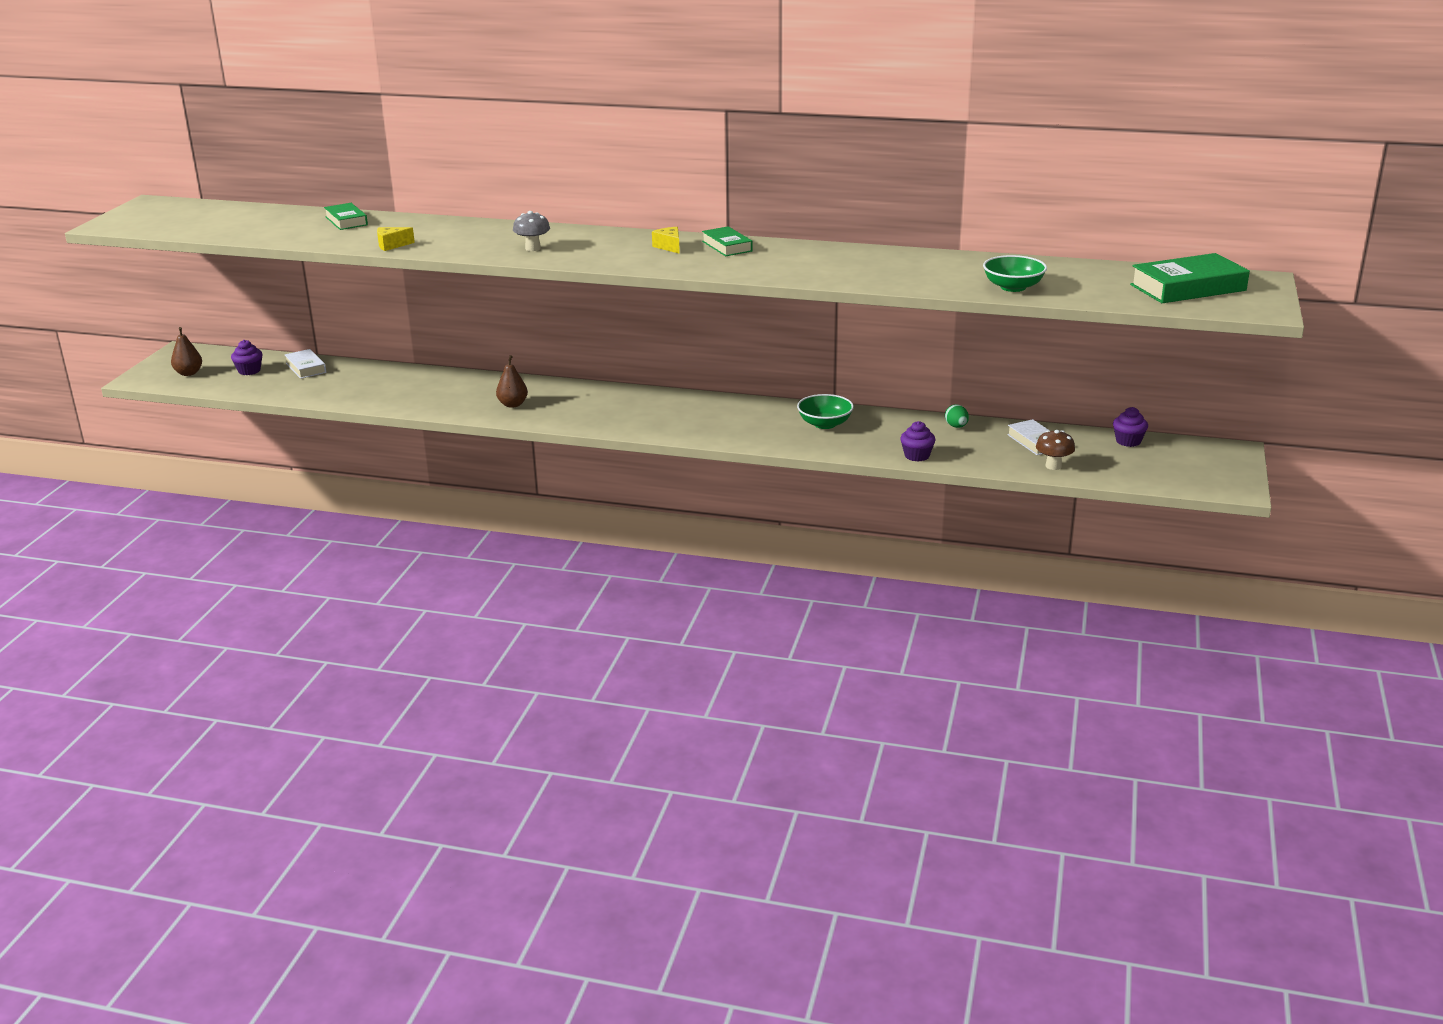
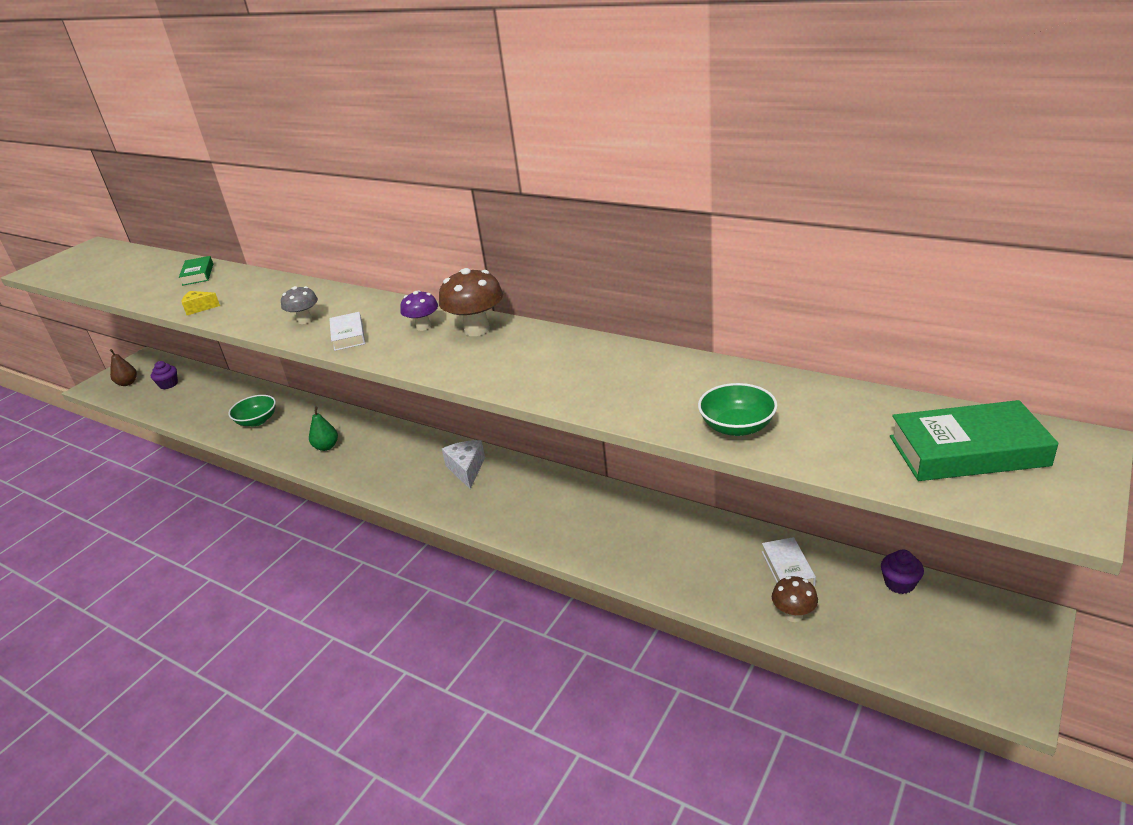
camera: 20 degrees right, 5 degrees up
(306, 368) = (208, 385): white book -> white book (348, 335)
(513, 404) = (326, 447): brown pear -> green pear
(669, 247) = (423, 326): yellow cheese -> purple mushroom
(687, 408) = (466, 469): none -> white cheese
(727, 246) = (476, 329): green book -> brown mushroom
(825, 424) = (580, 508): green bowl -> green bowl (257, 421)
(917, 456) = (649, 573): purple cupcake -> none
(956, 426) = (712, 531): green egg -> none

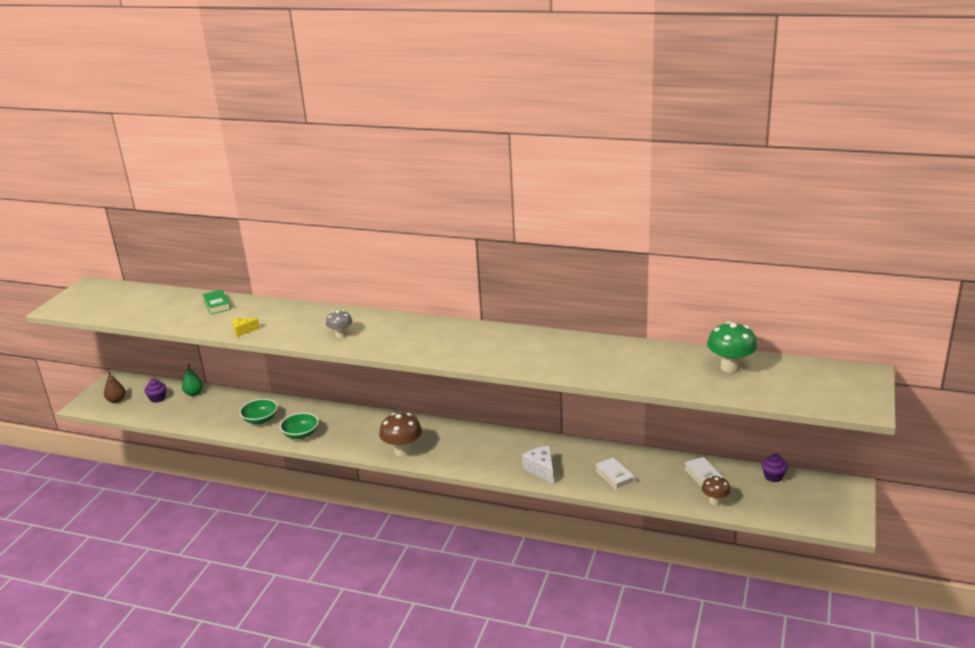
camera: 15 degrees left, 5 degrees down
(326, 447) = (333, 433): green pear -> green pear (194, 393)
(348, 335) = (384, 343): white book -> white book (614, 476)
(423, 326) = (437, 334): purple mushroom -> none
(466, 469) = (455, 439): white cheese -> white cheese (541, 470)
(476, 329) = (478, 333): brown mushroom -> brown mushroom (402, 451)
(737, 426) = (680, 380): green bowl -> green bowl (301, 434)
(829, 410) = (730, 367): none -> green mushroom
(967, 451) = (811, 382): green book -> none

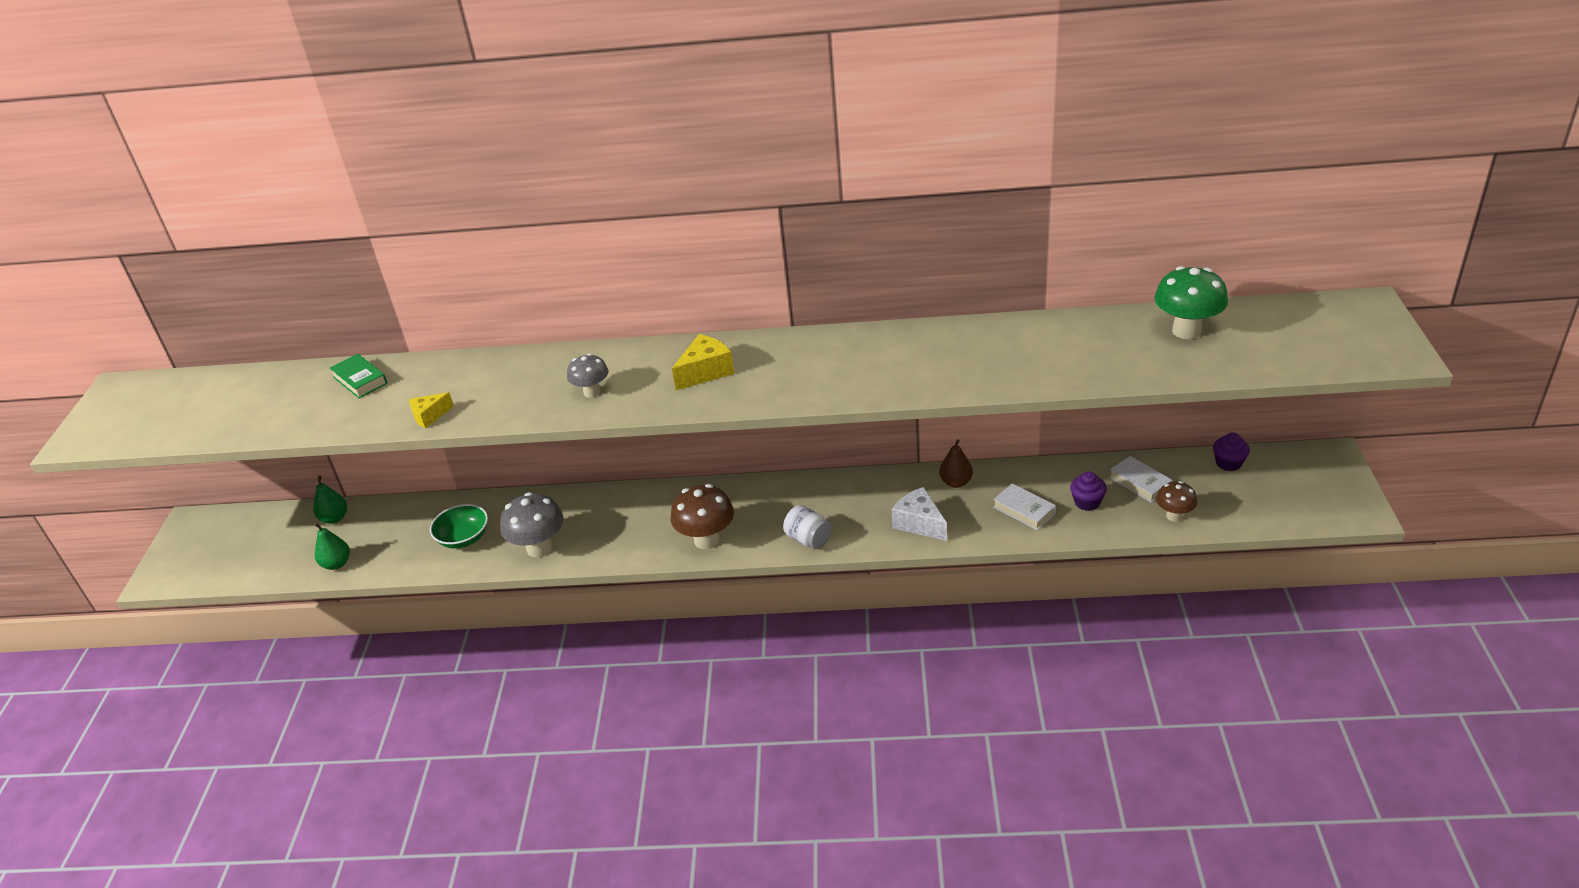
camera: 15 degrees left, 10 degrees up
(116, 400) = (211, 557): brown pear -> brown pear (956, 482)
(157, 398) = (278, 539): purple cupcake -> purple cupcake (1087, 502)
(182, 419) = (337, 564): none -> green pear
(301, 434) = (539, 548): green bowl -> grey mushroom
(413, 336) = (705, 372): none -> yellow cheese
(465, 464) = (808, 539): none -> white jar

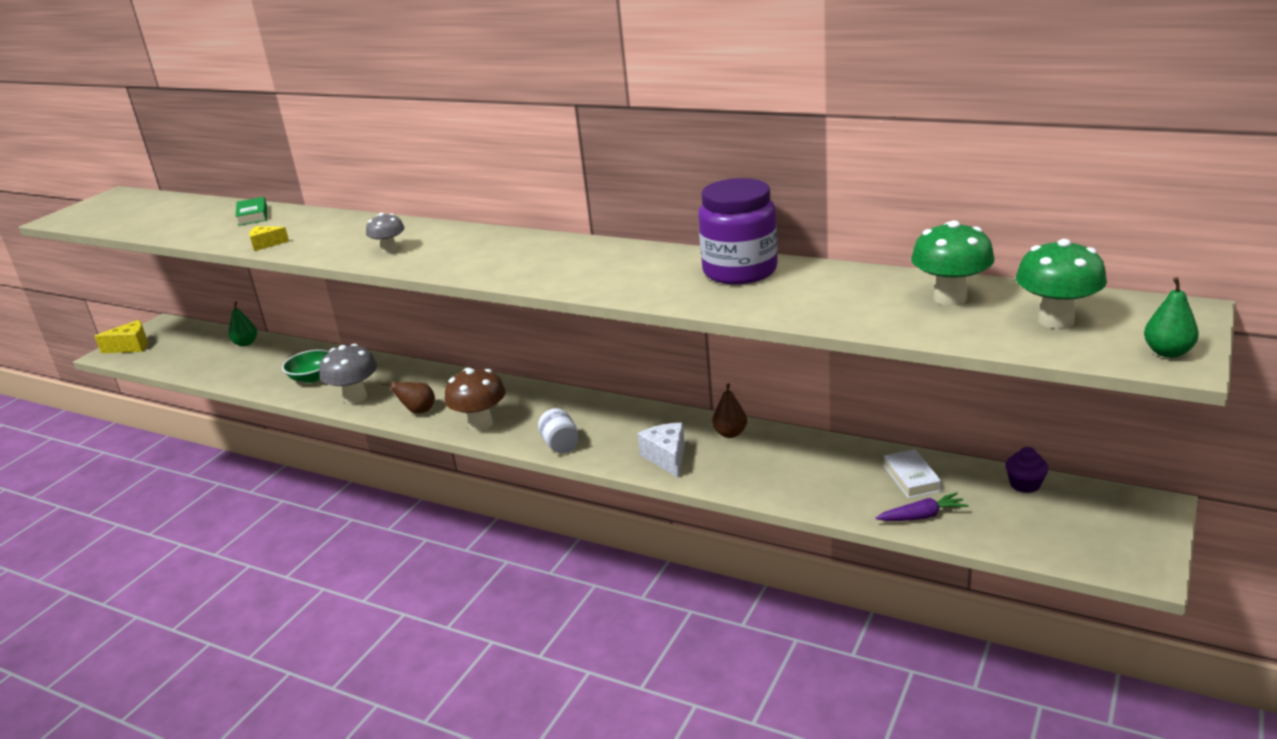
camera: 25 degrees right, 10 degrees down
(337, 564) = (217, 373): green pear -> green pear (1168, 352)
(626, 544) = (418, 411): none -> brown pear
(705, 372) = (486, 252): yellow cheese -> yellow cheese (131, 346)
(982, 340) = (740, 271): none -> purple jar
(1024, 510) = (773, 472): white book -> none
(1087, 502) = (841, 481): purple cupcake -> none
(1174, 516) = (922, 516): brown mushroom -> purple carrot
(1285, 336) = (1056, 320): none -> green mushroom

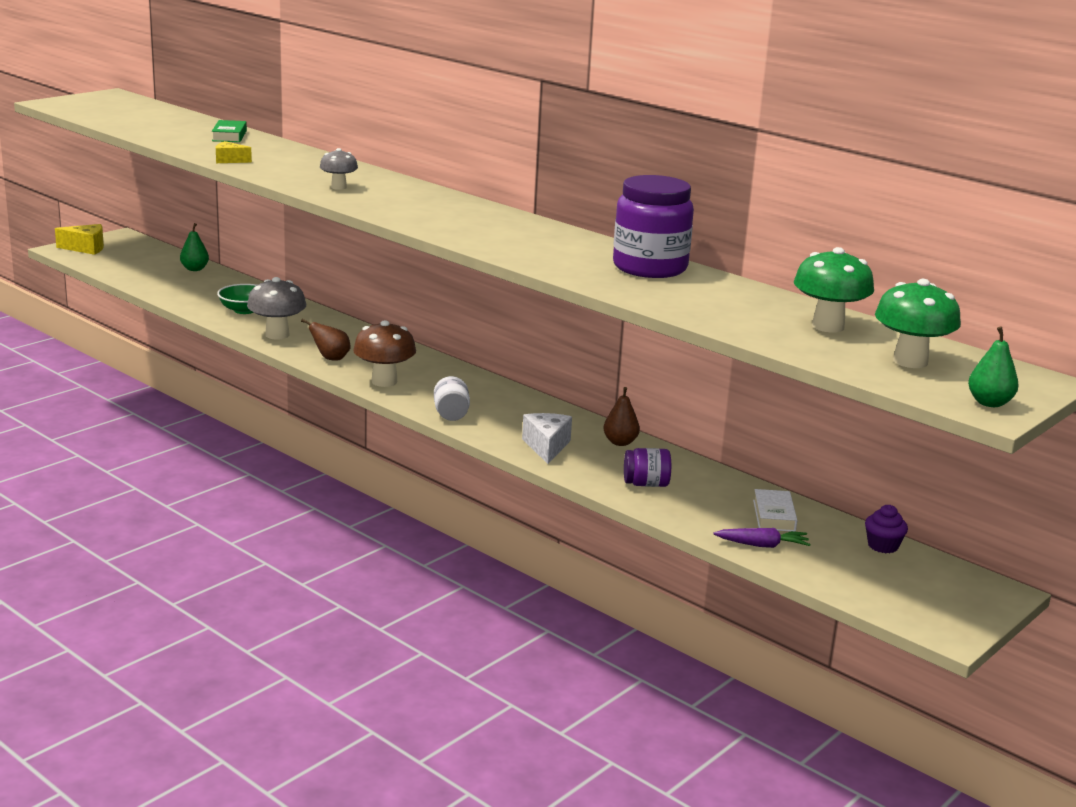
camera: 10 degrees right, 5 degrees down
(779, 475) = (646, 484): none -> purple jar

